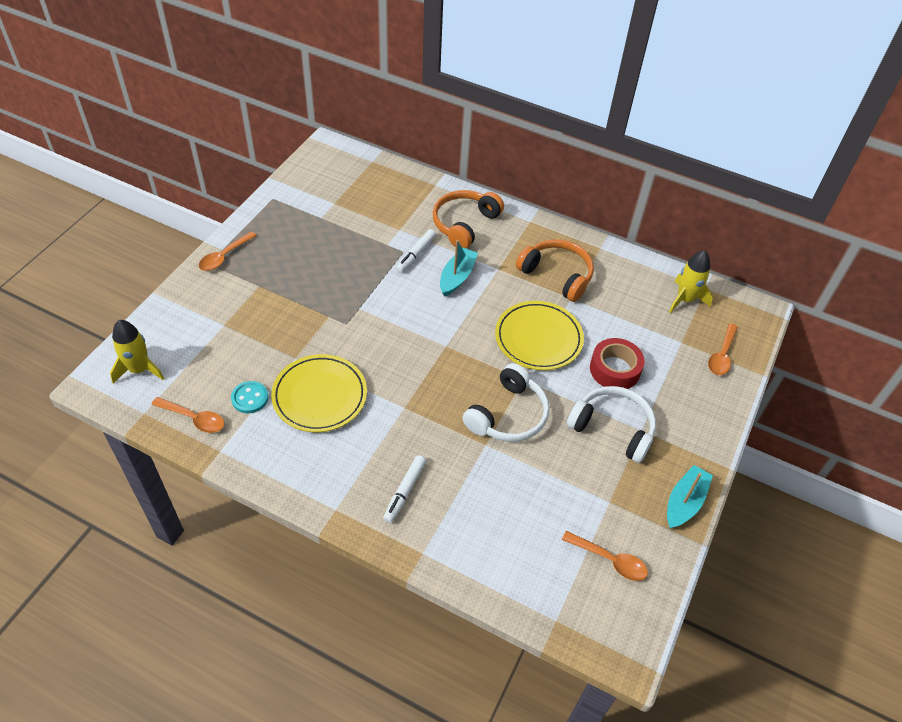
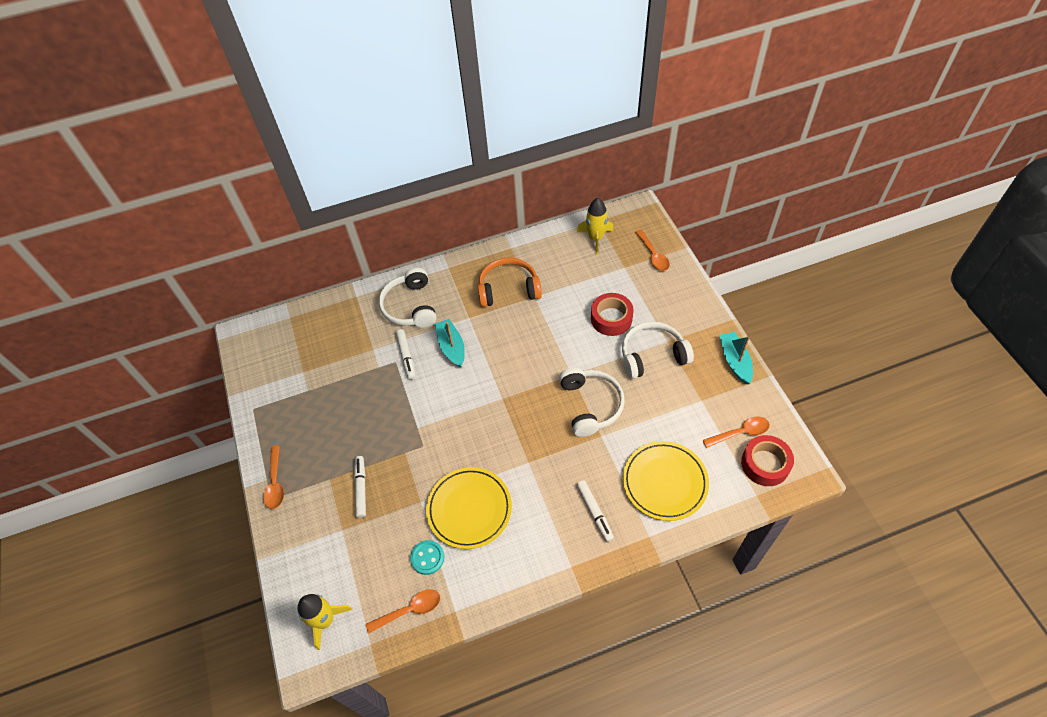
camera: 40 degrees left, 5 degrees up
(270, 311) = (361, 488): none -> white marker
(464, 224) = (410, 306): orange headphones -> white headphones
(538, 338) = (548, 340): yellow plate -> yellow plate (664, 482)
(598, 606) = (765, 464): none -> red tape

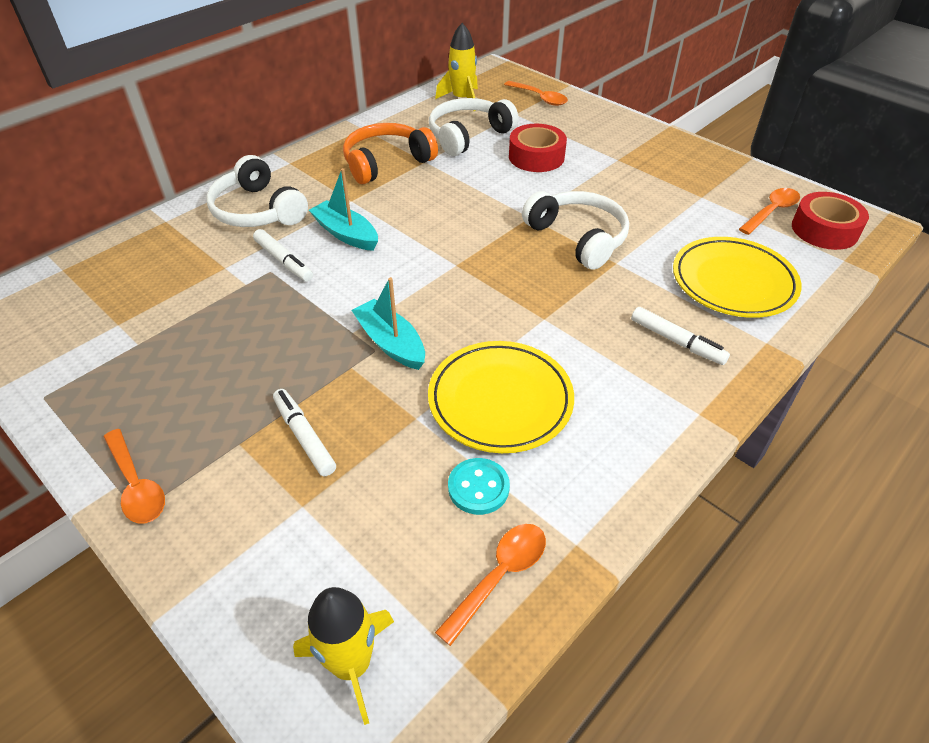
camera: 30 degrees left, 10 degrees down
(652, 355) = (612, 175): white headphones -> white headphones (468, 135)
(735, 361) = (706, 156): turquoise boat -> turquoise boat (390, 343)

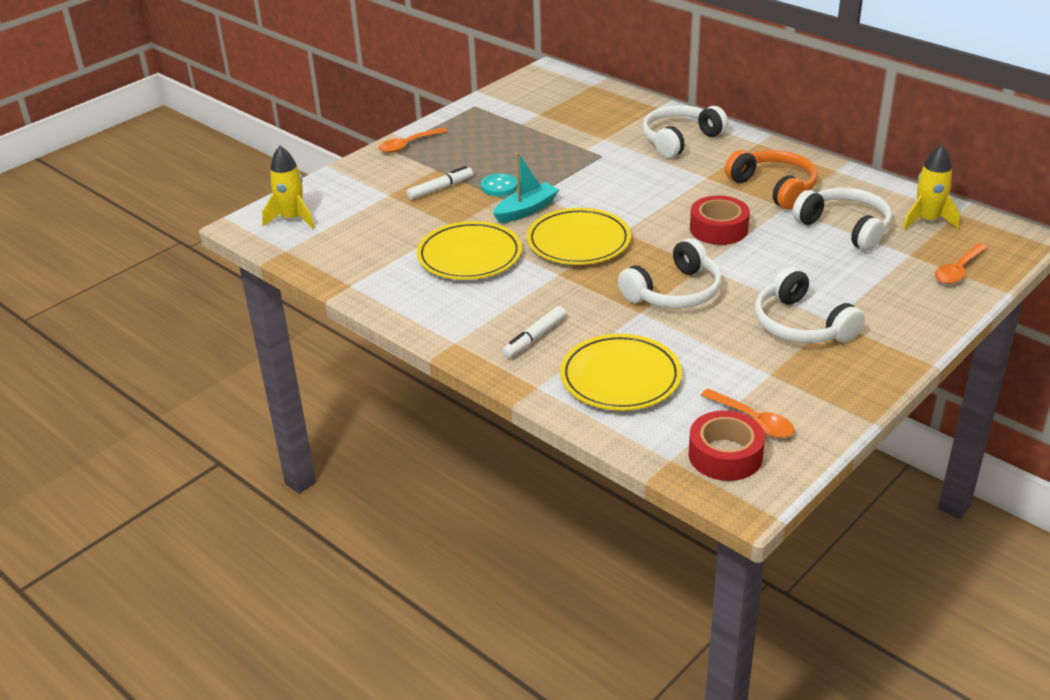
camera: 90 degrees right, 10 degrees down
(284, 261) = (615, 159): white marker -> none
(346, 234) = (655, 180): turquoise boat -> none
(475, 299) = (578, 242): none -> yellow plate
(478, 487) = (395, 250): turquoise button -> turquoise button (499, 186)
(499, 576) = (333, 259): orange spoon -> none
(536, 157) = (817, 269): red tape -> red tape (718, 229)
(626, 174) = (801, 325): none -> white headphones

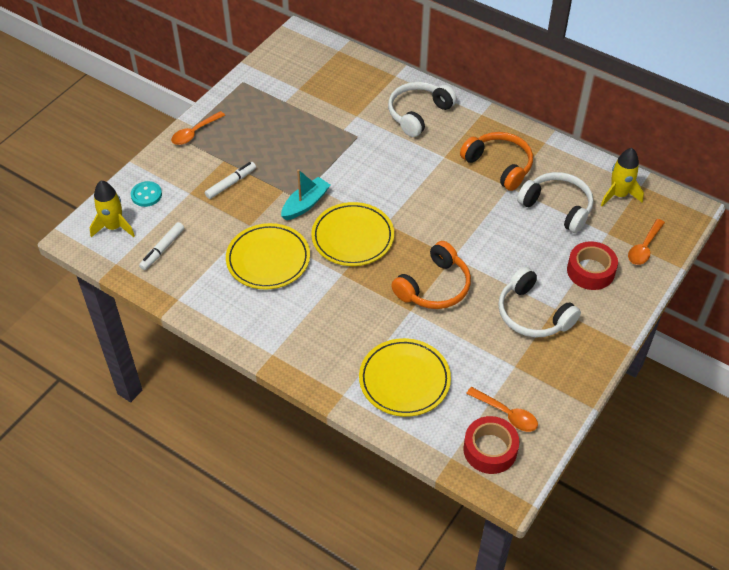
camera: 10 degrees left, 15 degrees up
(499, 186) = (279, 178): turquoise button -> turquoise button (146, 195)
(535, 338) = (333, 344): white marker -> white marker (162, 249)
(674, 292) = (434, 287): white headphones -> orange headphones
(718, 229) = (460, 215): red tape -> red tape (590, 271)

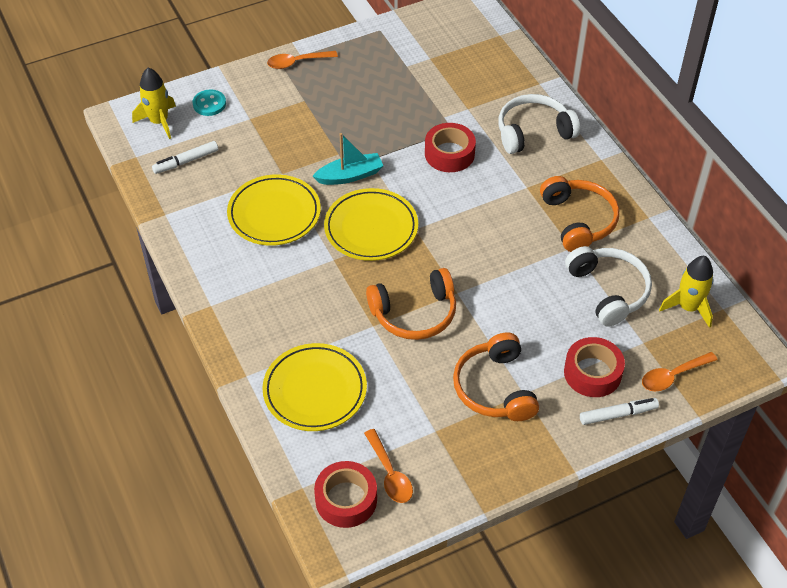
camera: 30 degrees right, 0 degrees up
(231, 183) = (294, 125): white marker -> white marker (618, 414)
(369, 155) = (449, 154): none -> red tape
(533, 314) = (495, 388): white headphones -> orange headphones

